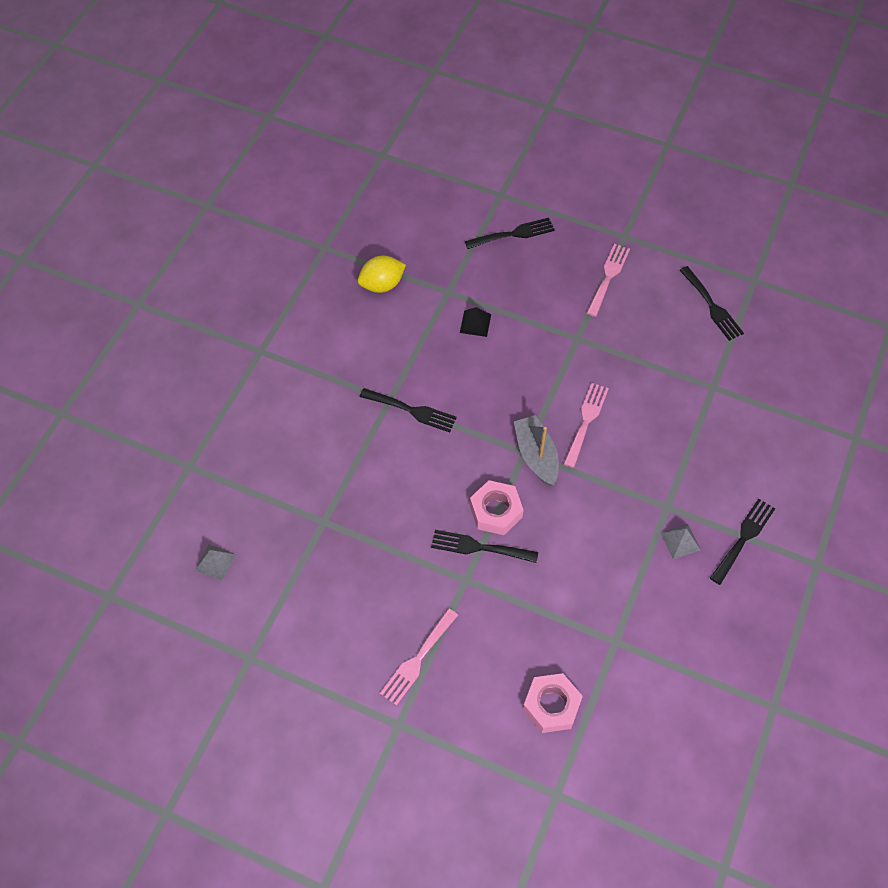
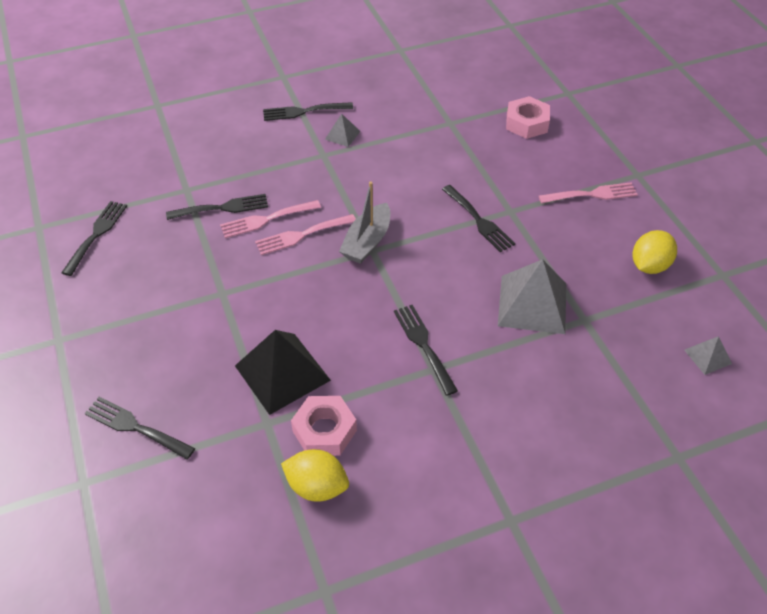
camera: 135 degrees left, 10 degrees down
(313, 616) = (649, 265): none -> yellow lemon
(371, 503) = (532, 304): none -> grey pyramid
(475, 323) = (282, 372): black pyramid -> black pyramid, size x2.07
(496, 511) = (441, 231): pink nut -> pink nut (324, 430)
(608, 277) = (126, 318): pink fork -> pink fork (266, 220)
(667, 394) = (222, 208): none -> black fork

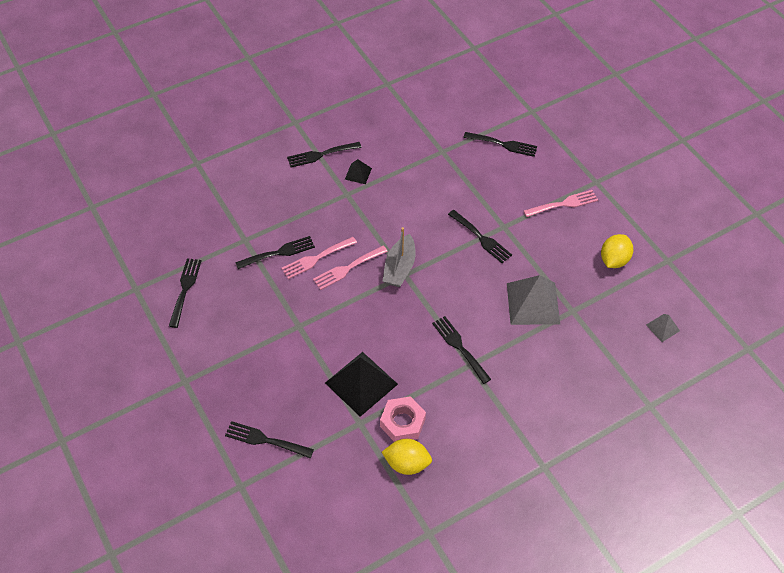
camera: 10 degrees left, 5 degrees up
(342, 135) = (358, 173): grey pyramid -> black pyramid
(526, 123) = (503, 144): pink nut -> black fork

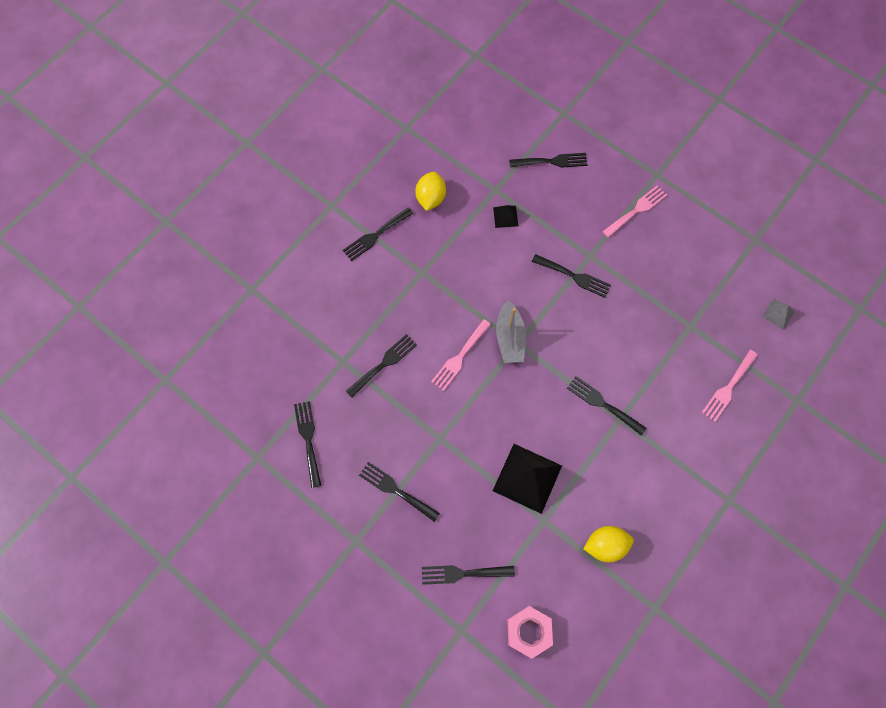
camera: 20 degrees left, 15 degrees up
(239, 353) = (396, 490): none -> black fork
(316, 258) = (424, 357): pink fork -> pink fork (728, 388)
(358, 173) = (423, 244): black pyramid -> black pyramid (505, 216)
(402, 422) = (583, 504): pink nut -> pink nut (528, 631)
(533, 303) = (651, 331): grey pyramid -> none
(614, 260) = (707, 256): yellow lemon -> yellow lemon (430, 198)

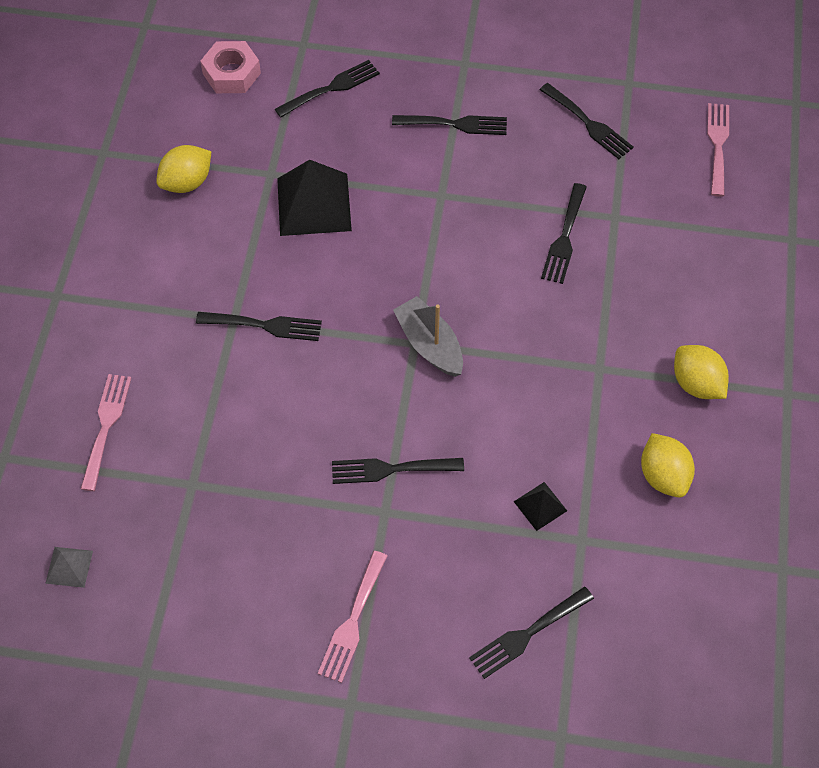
camera: 150 degrees right, 10 degrees down
(375, 235) = (696, 384): black fork -> yellow lemon
(459, 357) = (478, 290): pink fork -> pink fork (717, 145)

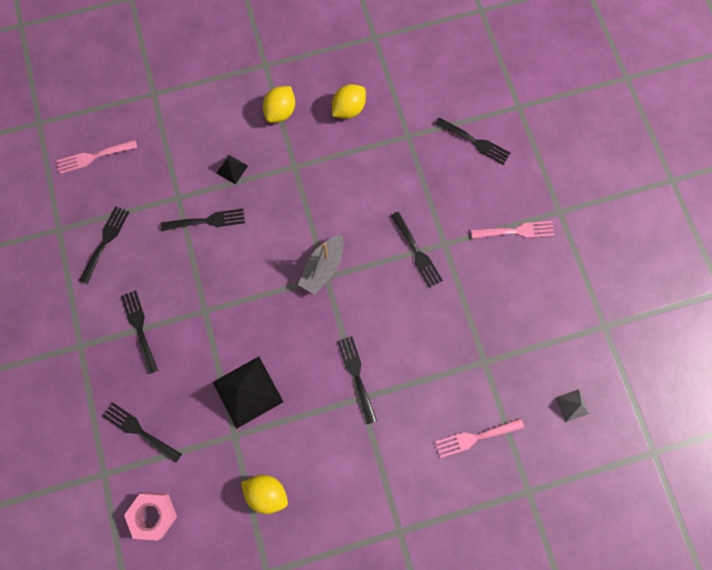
camera: 115 degrees left, 15 degrees up
(540, 506) = (399, 164): black pyramid -> black pyramid (232, 169)

